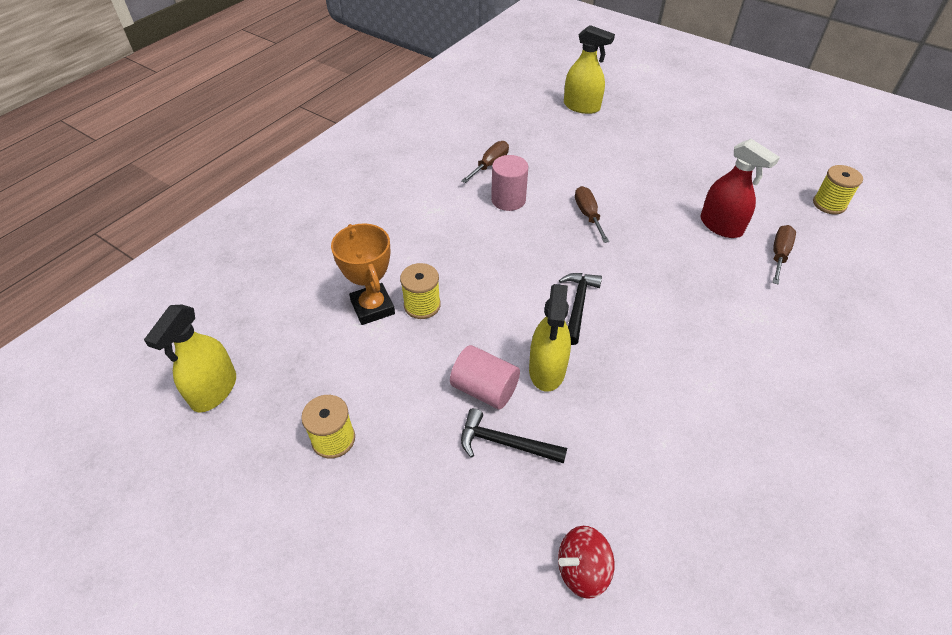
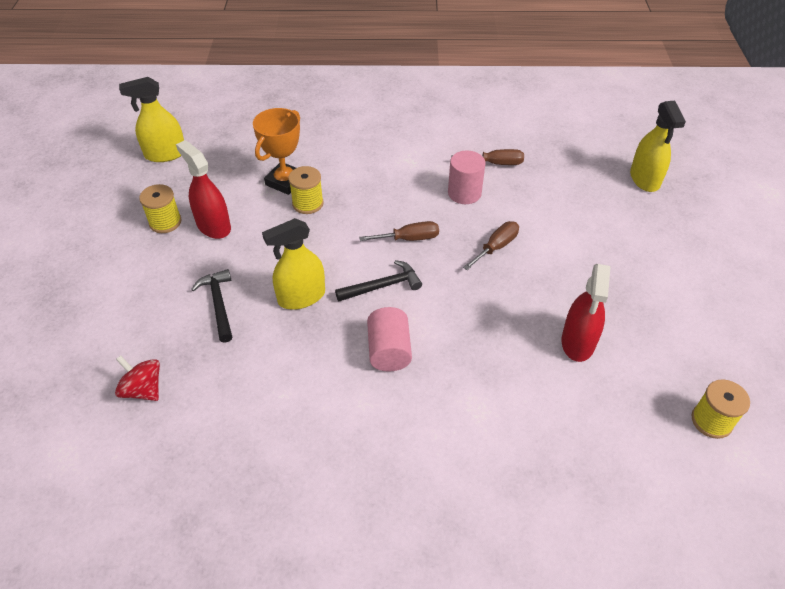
camera: 55 degrees right, 0 degrees up
(382, 396) = (213, 226): none -> red spray bottle
(484, 389) = (257, 272): pink cylinder -> pink cylinder (389, 351)
(779, 254) = (581, 401): brown screwdriver -> brown screwdriver (409, 239)

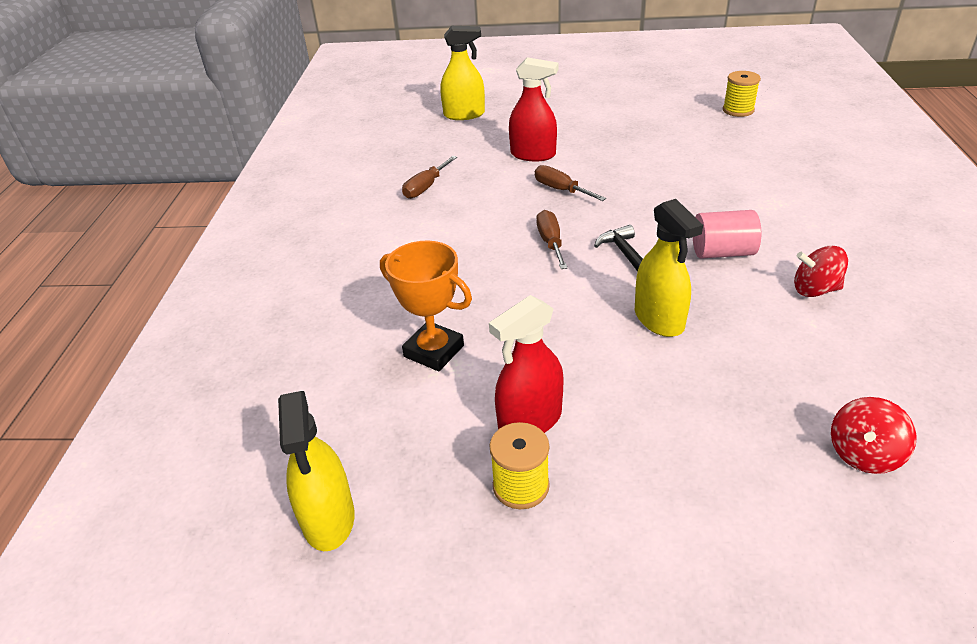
camera: 85 degrees left, 10 degrees down
(219, 304) = (688, 395): black hammer -> none
(308, 203) = (484, 325): yellow spool -> none
(327, 408) = (815, 290): none -> red spinning top
(464, 193) = (474, 207): pink cylinder -> none
(496, 163) = (426, 187): brown screwdriver -> brown screwdriver turned 150 degrees counterclockwise
(578, 342) = (677, 154): red spray bottle -> red spray bottle (533, 155)

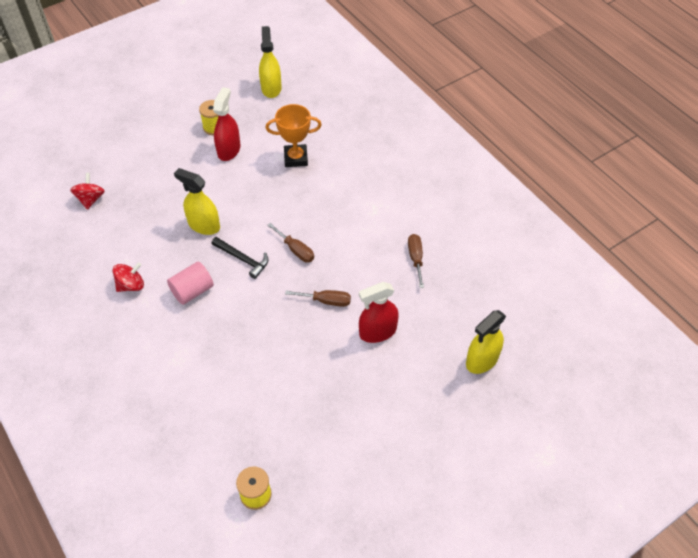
camera: 140 degrees right, 15 degrees up
(328, 518) = (271, 88): yellow spray bottle -> yellow spray bottle turned 45 degrees clockwise

